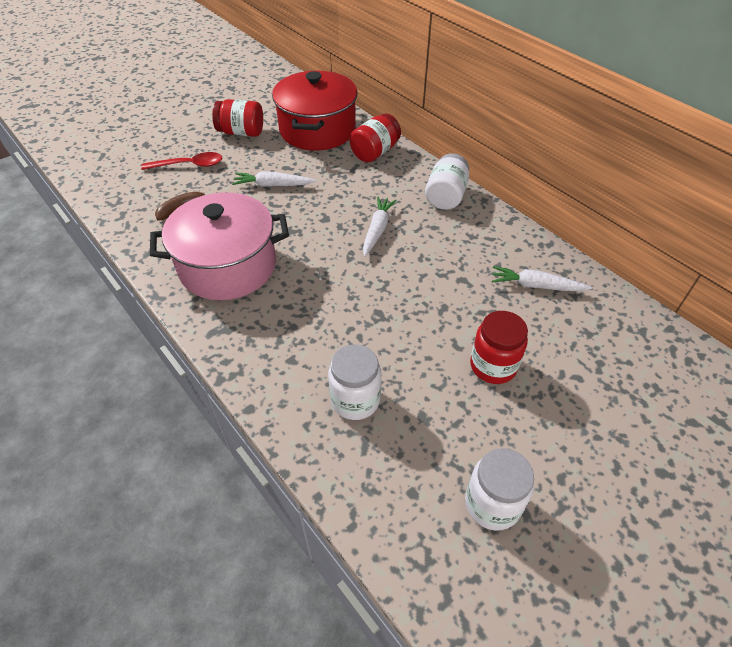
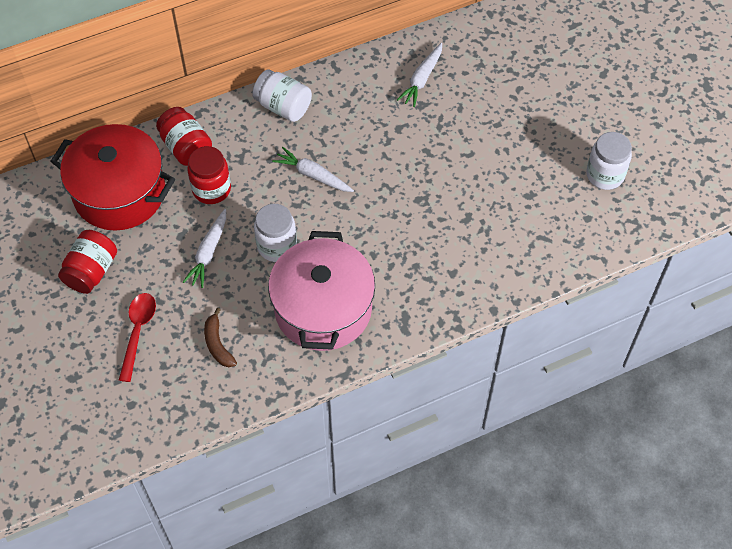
camera: 75 degrees left, 10 degrees up
(355, 400) = (503, 235): white jar -> white jar (277, 246)
(493, 366) = (495, 137): red jar -> red jar (211, 189)

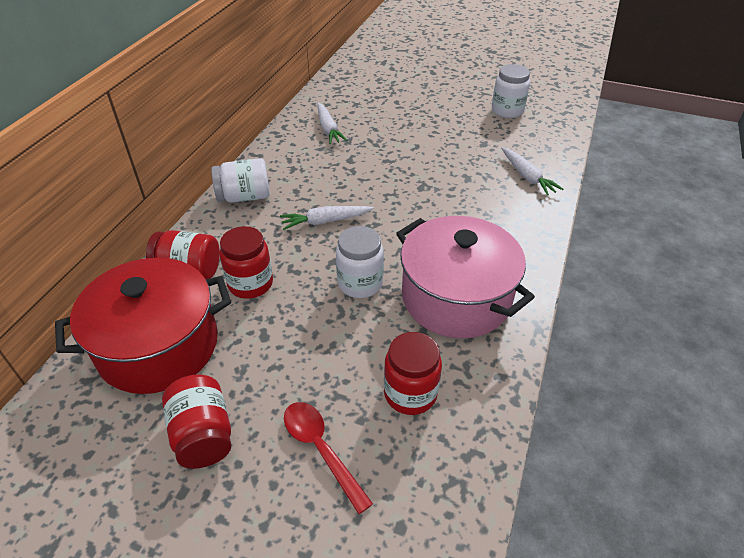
camera: 45 degrees left, 15 degrees down
(208, 252) = (307, 330): white carrot -> white carrot (527, 176)
(218, 344) = (410, 393): brown banana -> red jar

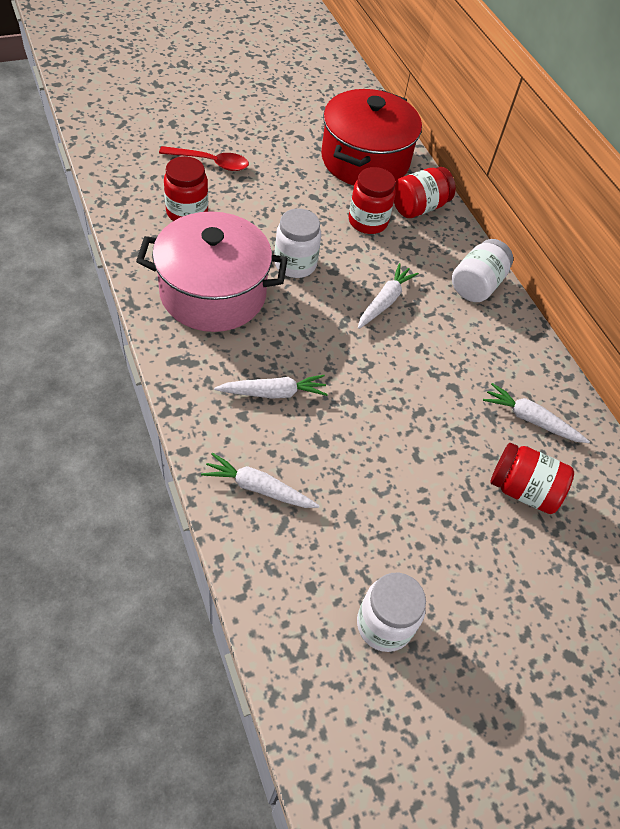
camera: 130 degrees right, 10 degrees up
(203, 435) = (280, 139): red jar -> red jar (523, 490)
(472, 212) = (273, 393): none -> white carrot

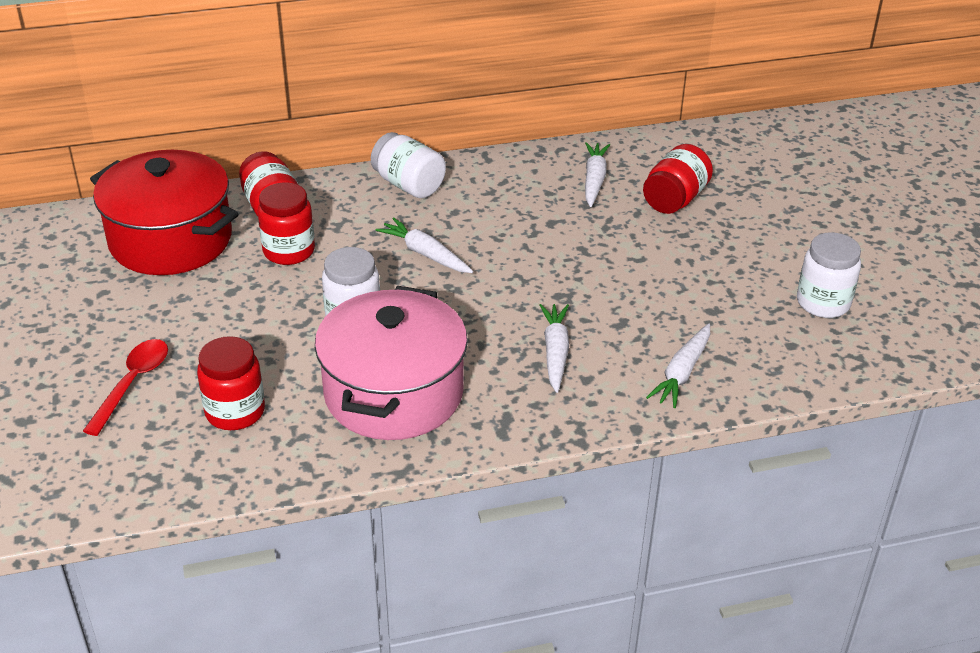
camera: 75 degrees left, 15 degrees down
(531, 420) = (594, 180): white carrot -> white carrot turned 150 degrees clockwise

